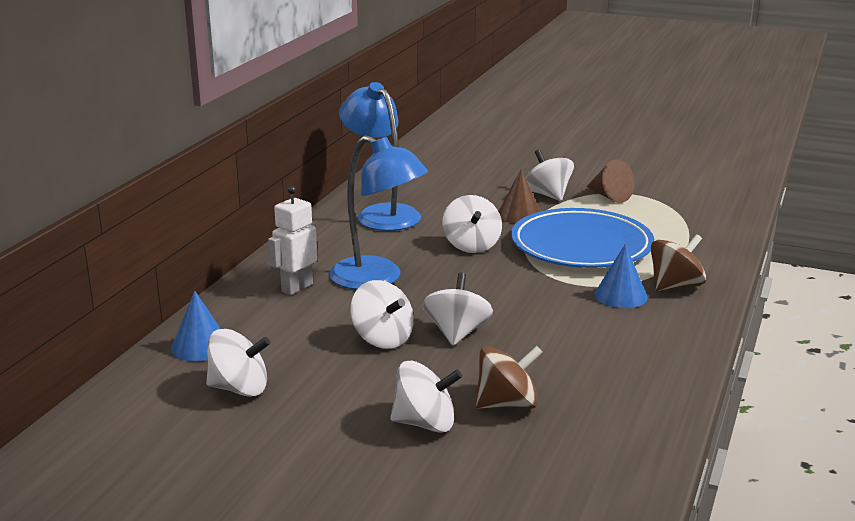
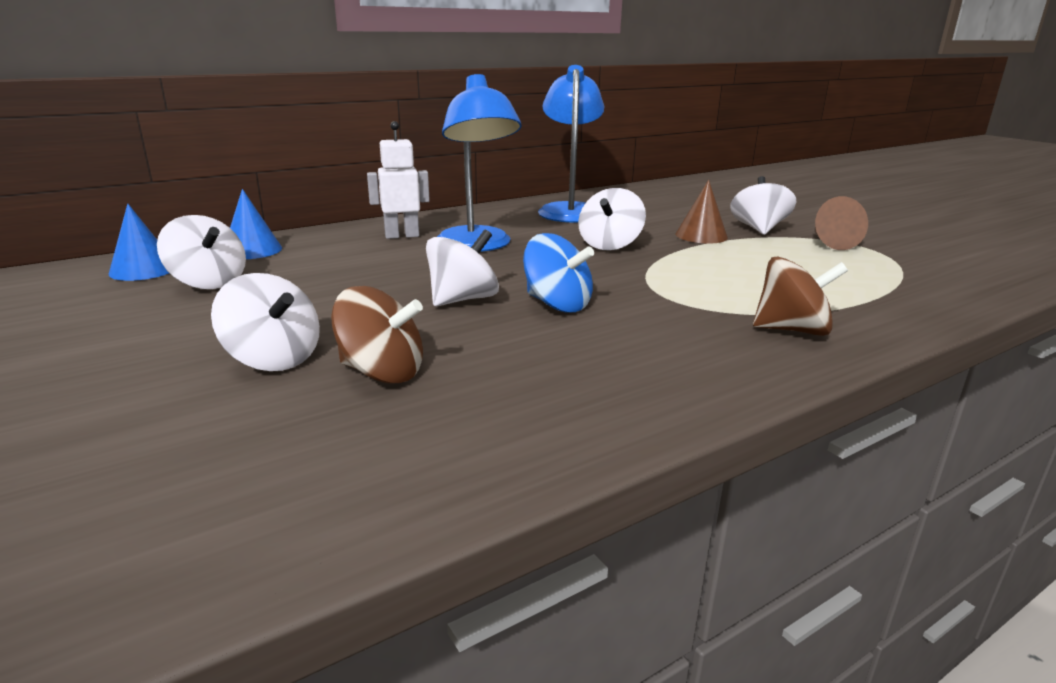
camera: 35 degrees right, 0 degrees up
(382, 339) = (389, 284): white spinning top -> none
(522, 315) = (557, 304): none -> blue spinning top
(581, 246) = (728, 270): blue plate -> none
(620, 295) = (702, 320): blue cone -> blue cone (143, 270)

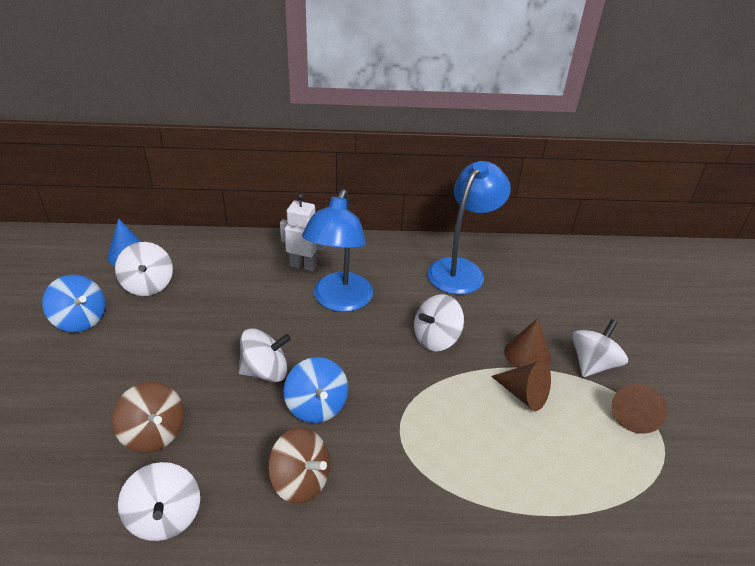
camera: 30 degrees right, 15 degrees up
(131, 325) = (80, 320): none -> blue spinning top
(252, 250) = (200, 251): blue cone -> none
(273, 359) = (116, 390): white spinning top -> white spinning top (165, 517)
(735, 253) = (524, 394): none -> brown cone
(792, 330) = (441, 521): brown spinning top -> brown spinning top (300, 481)

